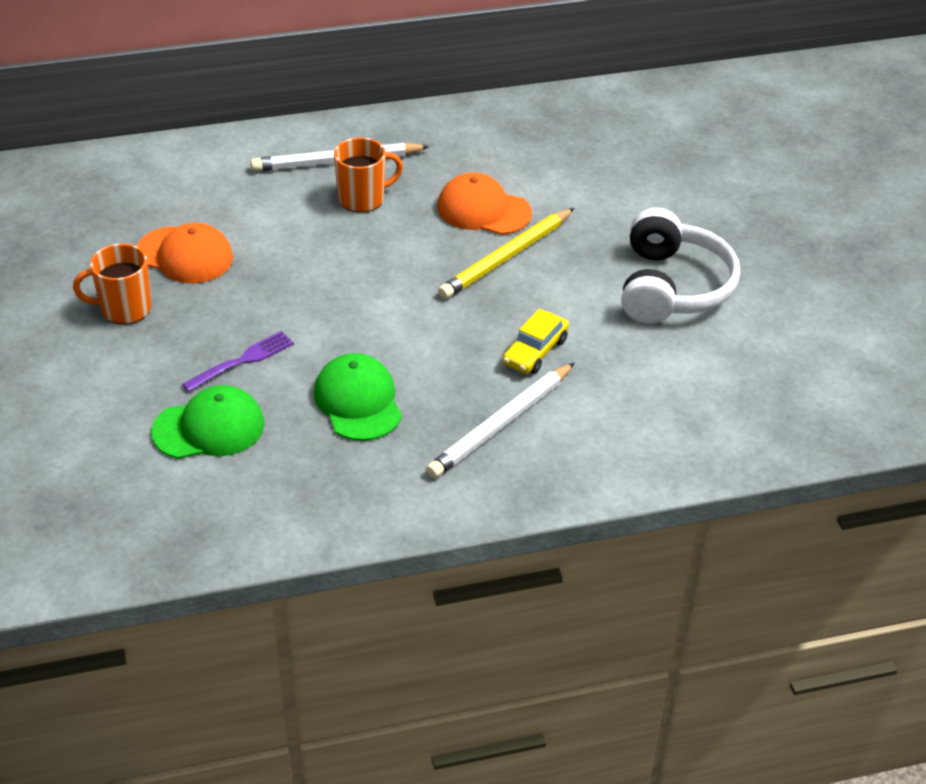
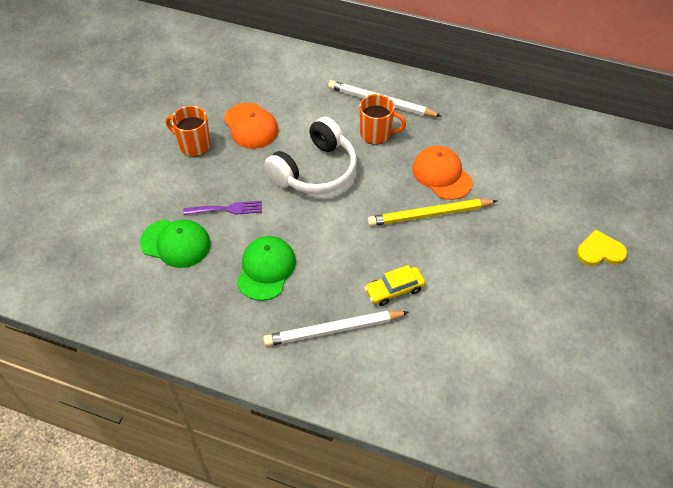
camera: 35 degrees right, 10 degrees up
(672, 287) = (519, 289): white headphones -> white headphones (315, 170)
(725, 213) = (600, 251): none -> yellow heart

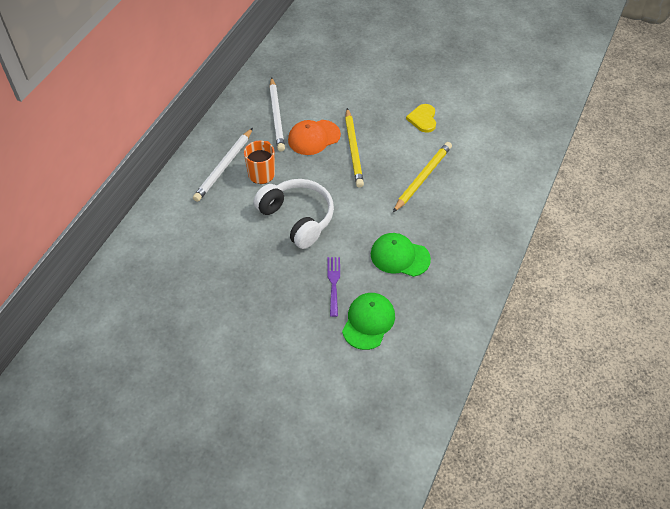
camera: 85 degrees left, 0 degrees up
(193, 145) = (251, 310): orange mug -> none
(250, 126) = (234, 263): orange cap -> none
(333, 330) = (457, 216): white pencil -> white pencil (276, 116)
(394, 290) = (422, 178): yellow car -> yellow pencil
(600, 251) = (394, 65): yellow heart -> yellow heart (423, 119)

